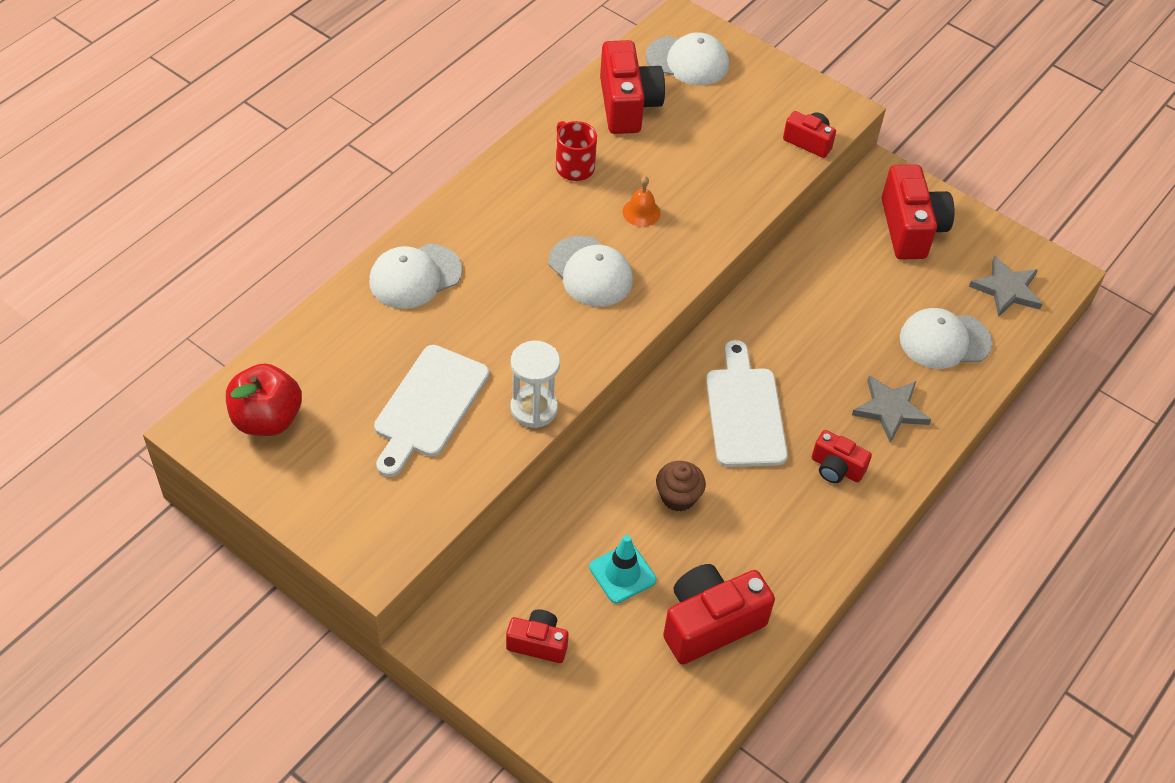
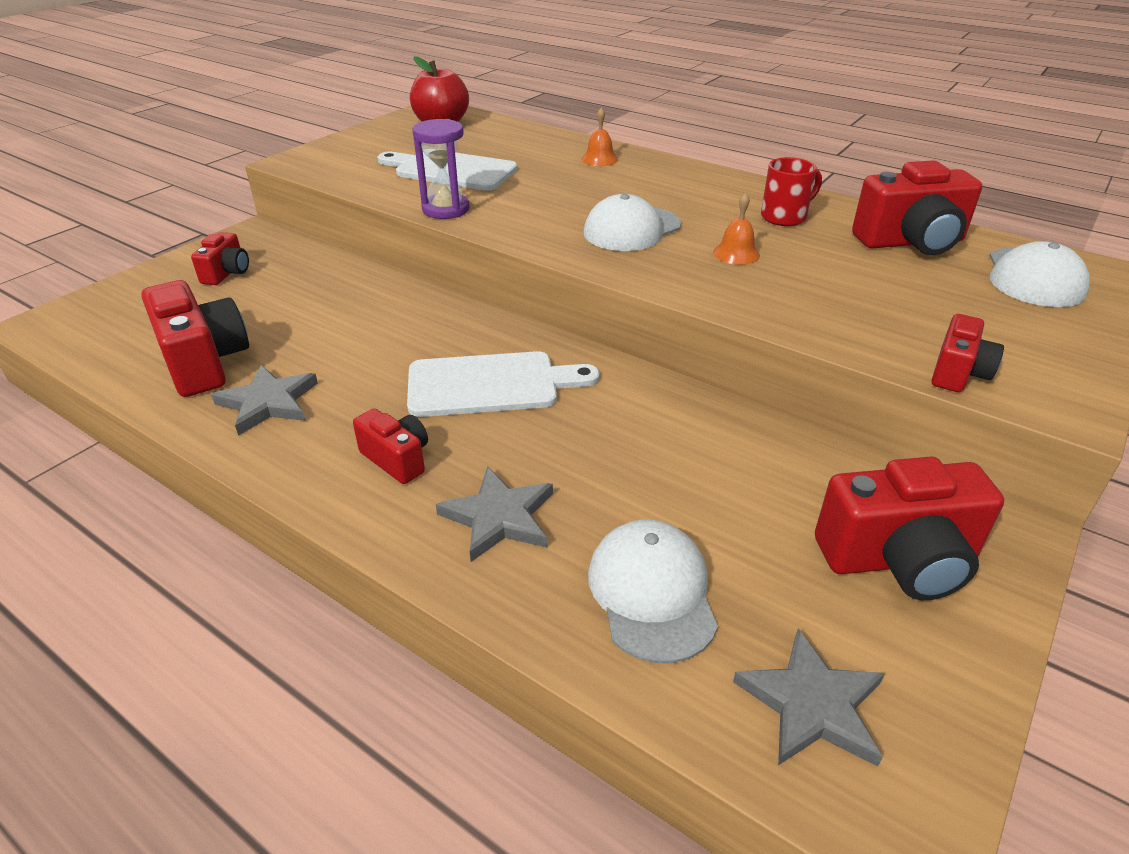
camera: 90 degrees right, 15 degrees down
(415, 276) = (599, 159): white cap -> orange bell
(534, 409) = (445, 209): white hourglass -> purple hourglass
(622, 573) = (286, 311): turquoise traffic cone -> none
(678, 497) = (372, 341): brown cupcake -> none
(770, 561) = (268, 402): none -> grey star
(836, 468) = (397, 459): red camera -> red camera turned 105 degrees clockwise

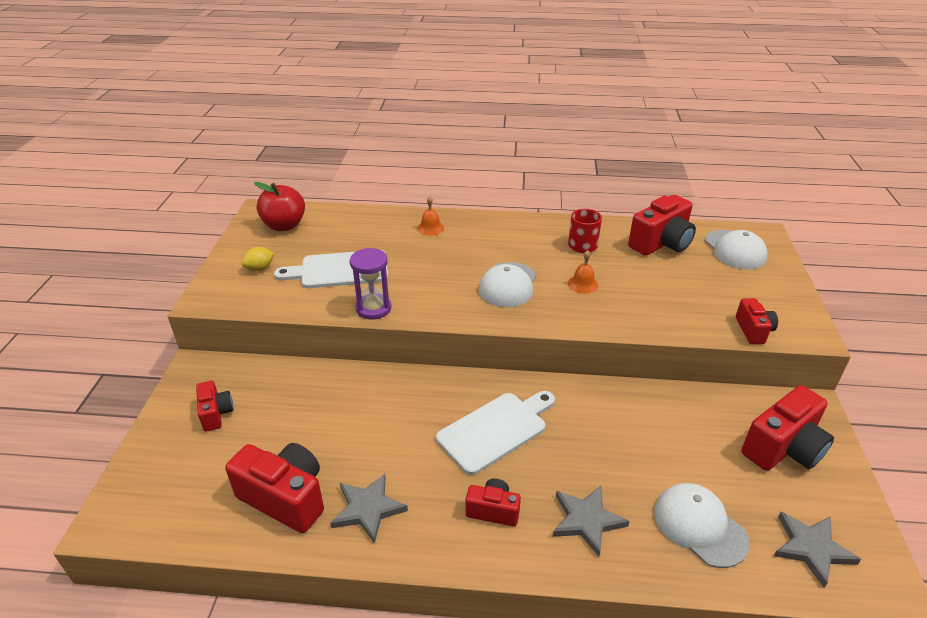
camera: 30 degrees left, 0 degrees up
(373, 150) = (260, 268): none -> yellow lemon

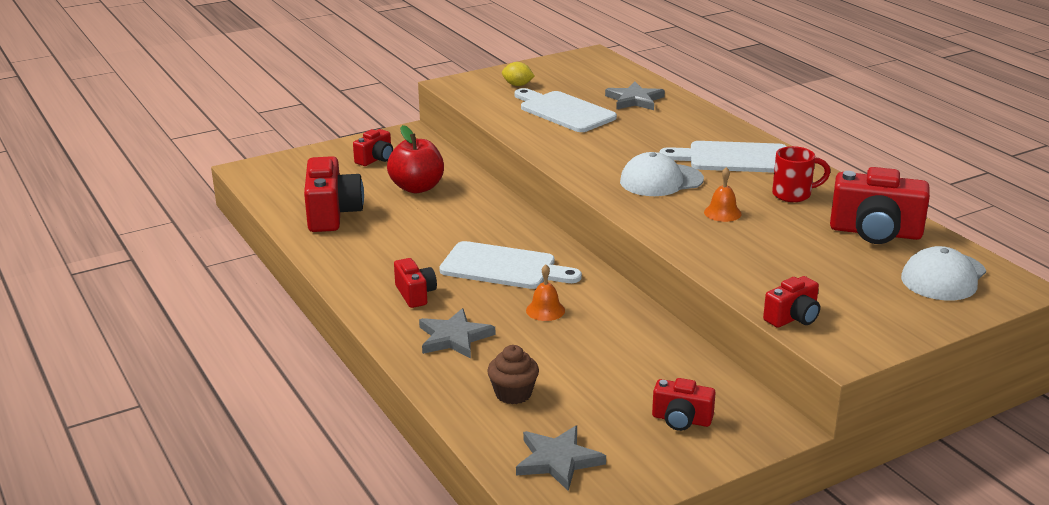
camera: 55 degrees right, 10 degrees down
(284, 225) = (587, 70): red apple -> red apple (417, 188)
(368, 509) = (358, 246): grey star -> grey star (634, 100)
(373, 308) = (536, 141): purple hourglass -> none
(430, 228) = (690, 122): orange bell -> orange bell (545, 310)
(506, 240) = (733, 158): none -> white cutting board
(699, 526) = (513, 393): white cap -> brown cupcake
(783, 448) = (681, 420): red camera -> red camera, size x0.56

